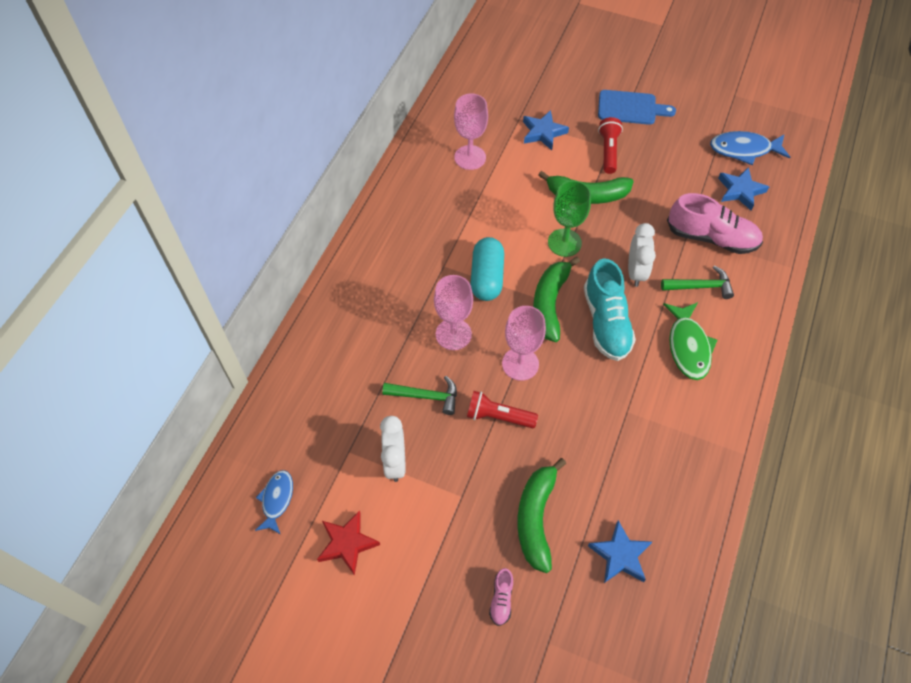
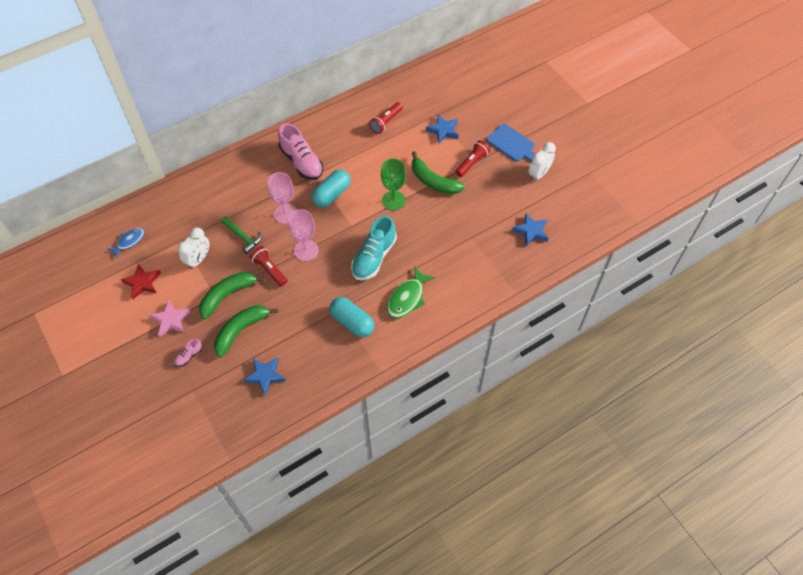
camera: 35 degrees right, 0 degrees up
(433, 567) = (171, 320): none -> pink star
(470, 157) = (386, 122): pink goblet -> red flashlight
(550, 303) = (353, 228): green banana -> green banana (227, 295)
(635, 272) = (418, 240): white clock -> white clock (539, 174)
(656, 416) = (352, 322): none -> turquoise capsule
(700, 286) = (448, 271): green hammer -> none
(711, 238) = (484, 247): pink shoe -> pink shoe (301, 162)
(744, 150) = (559, 208): blue fish -> none

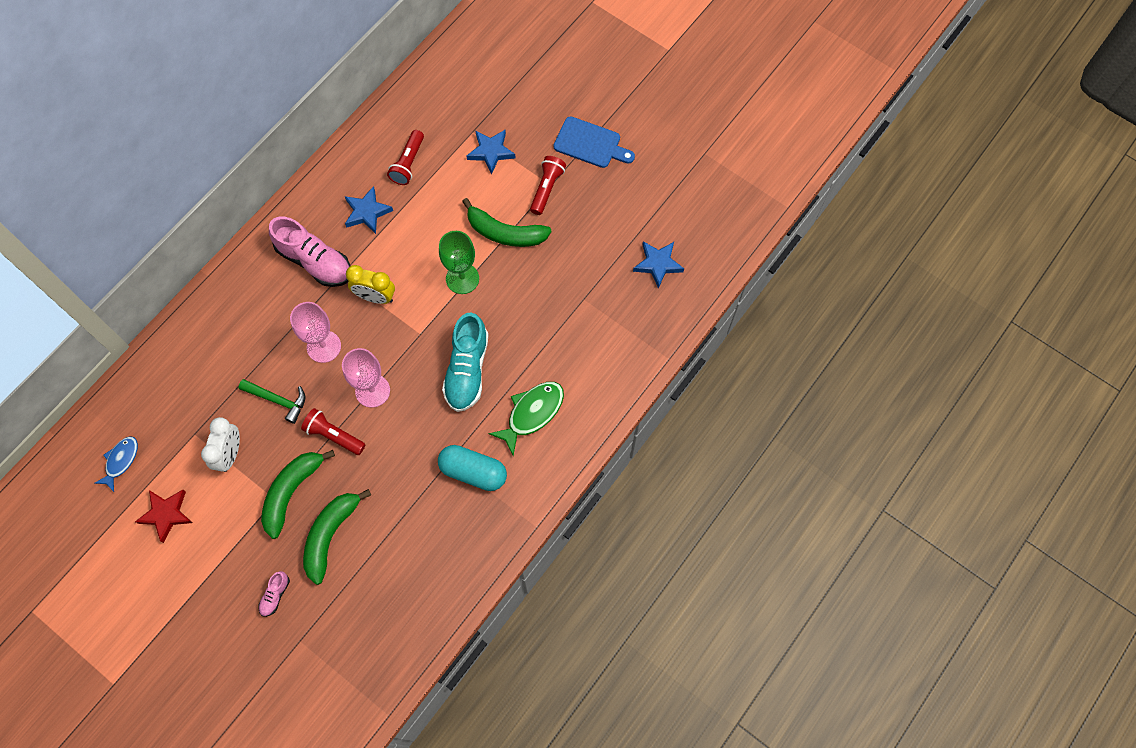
camera: 20 degrees left, 10 degrees up
(171, 320) = (229, 554): pink star -> none
(265, 376) = (388, 586): blue star -> blue star (367, 212)
(332, 194) = (375, 297): turquoise capsule -> yellow clock
(407, 298) = (532, 413): green fish -> green fish turned 150 degrees counterclockwise
(539, 174) = (640, 177): white clock -> none

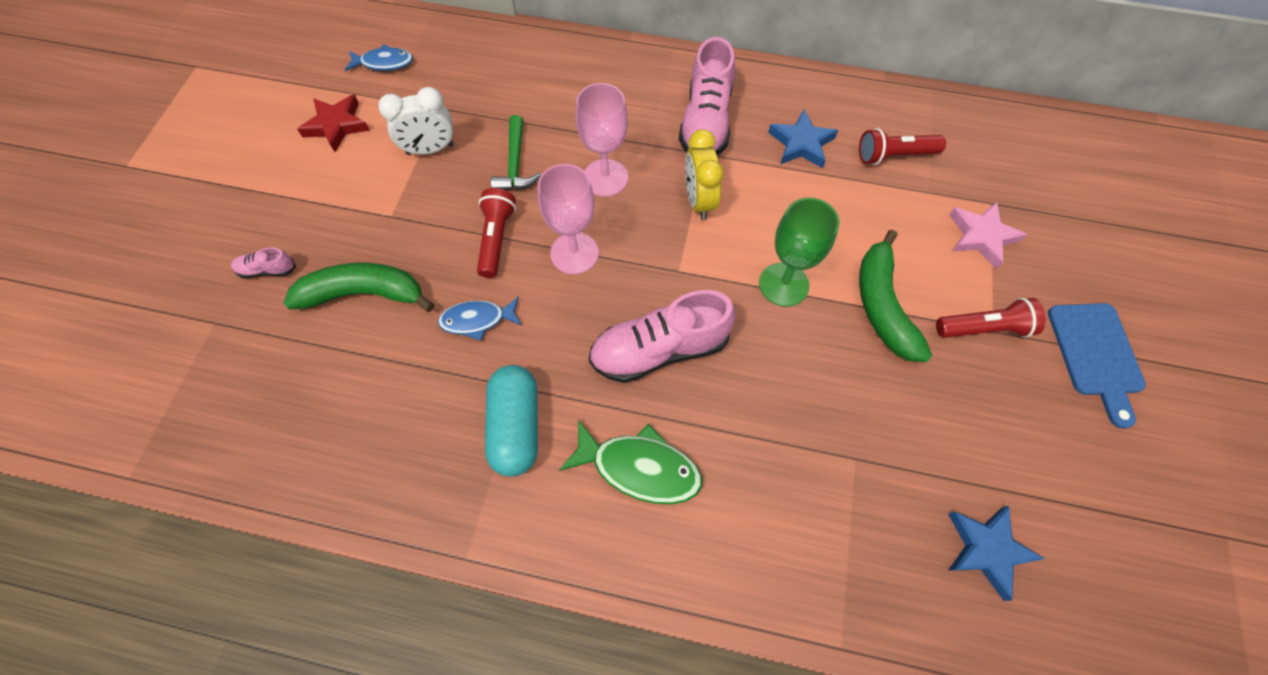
camera: 65 degrees right, 5 degrees down
(291, 492) = (406, 228): green banana -> none
(389, 469) = (477, 320): none -> blue fish
(467, 370) = (659, 350): turquoise shoe -> pink shoe
(491, 152) = (981, 236): blue star -> pink star

